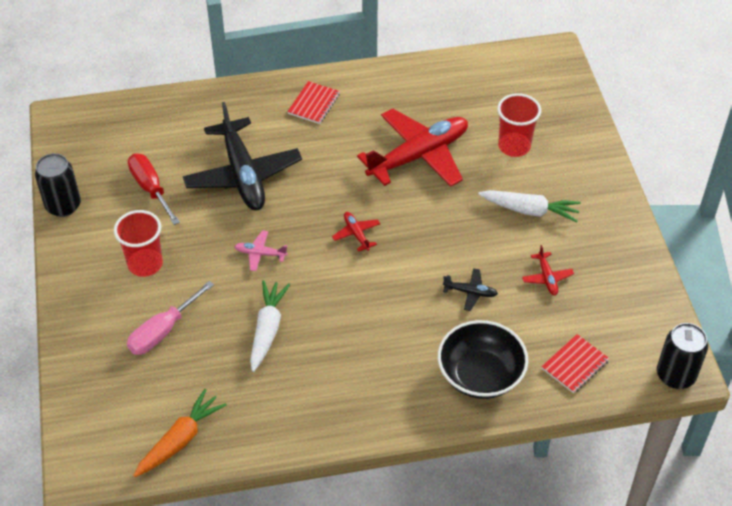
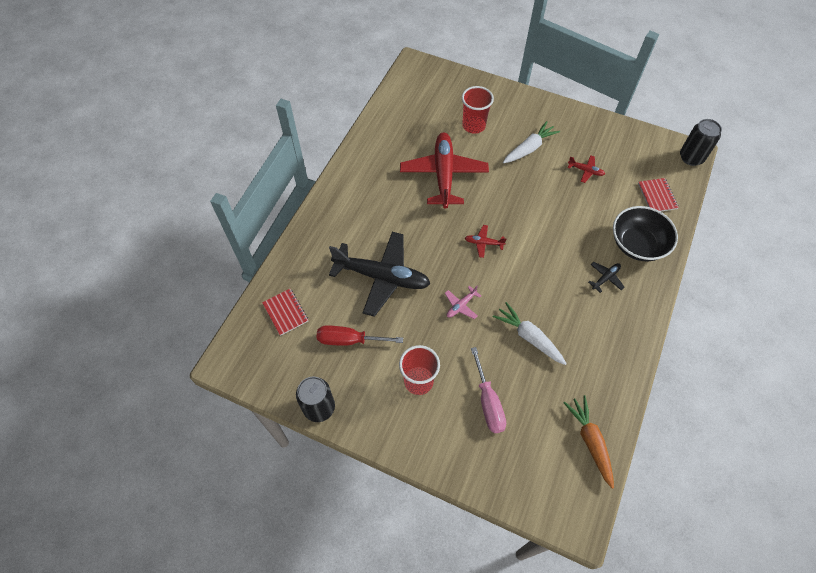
camera: 55 degrees left, 10 degrees up
(314, 104) = (352, 202): red notebook -> red notebook (285, 312)
(470, 292) = (572, 212): black plane -> black plane (605, 278)

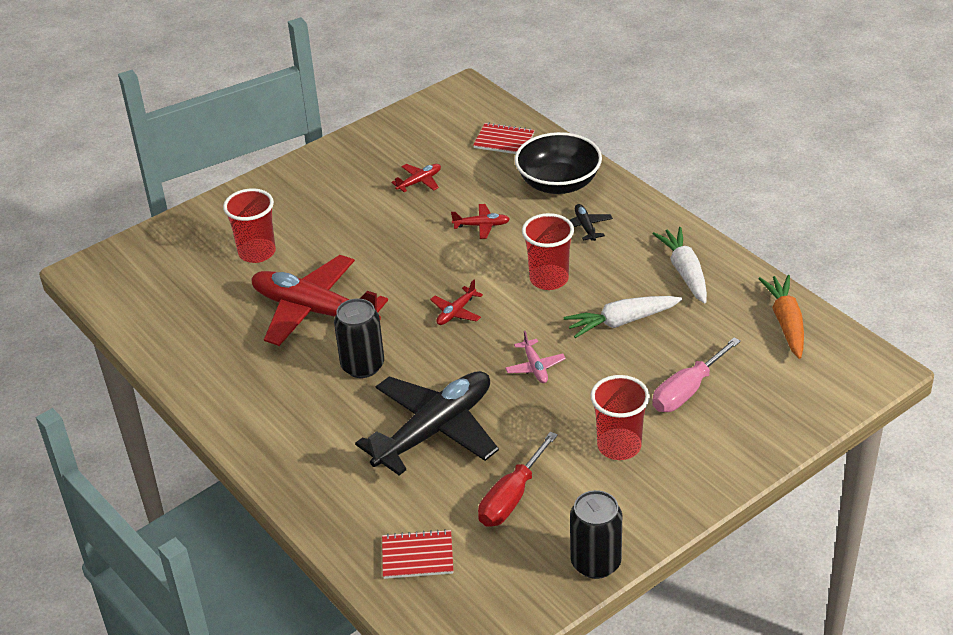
camera: 60 degrees left, 20 degrees down
(488, 402) = (687, 391): pink screwdriver -> pink screwdriver turned 120 degrees clockwise
(529, 148) = (341, 215): white carrot -> white carrot (684, 272)
(542, 279) = (549, 279): none -> red cup
(568, 221) = (482, 225): none -> red plane
(590, 441) = (786, 322): orange carrot -> orange carrot turned 75 degrees clockwise
(691, 157) = (471, 93): black can -> black can (362, 366)

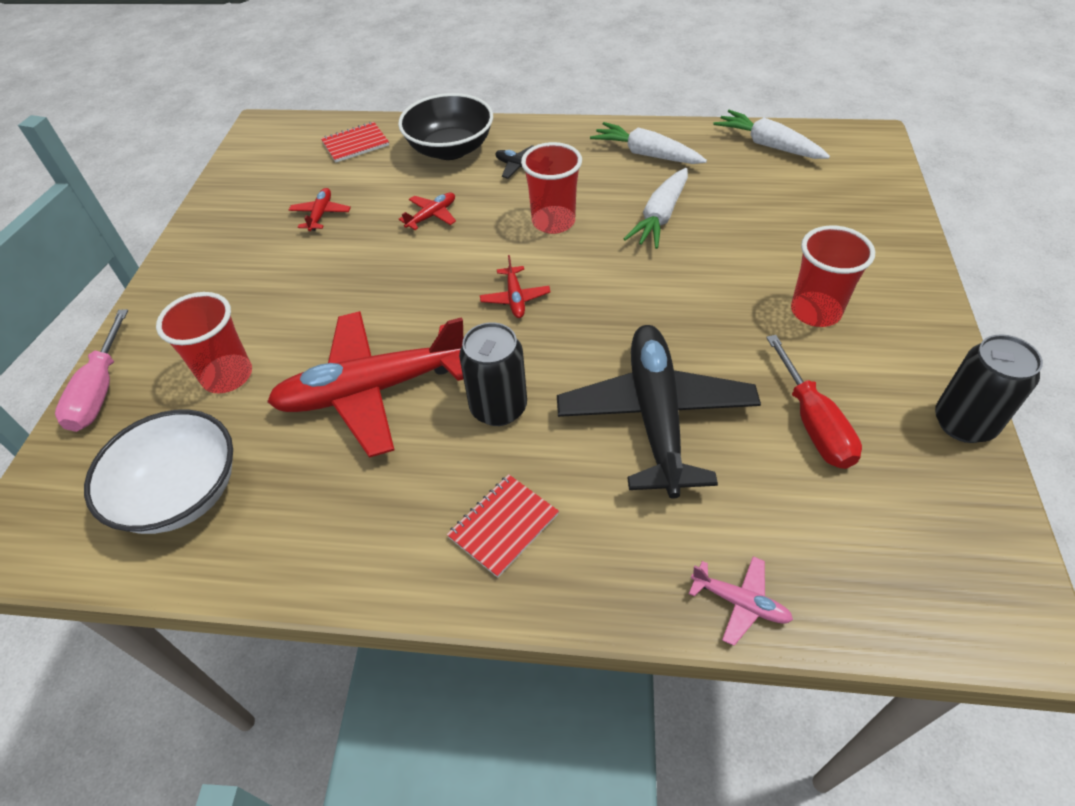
camera: 45 degrees left, 10 degrees up
(173, 300) = (181, 494): none -> white bowl
(417, 556) = (832, 555): red notebook -> red notebook (503, 526)
(535, 367) = (652, 297): pink plane -> pink plane (740, 602)
(687, 391) = (788, 234): pink screwdriver -> pink screwdriver (100, 390)
(786, 322) = (768, 145): orange carrot -> white carrot

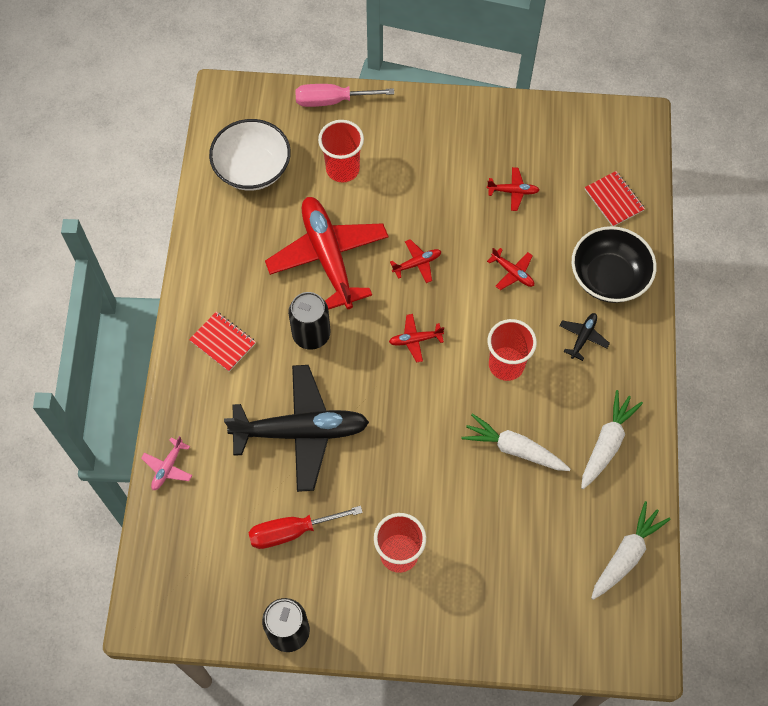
camera: 85 degrees right, 15 degrees up
(403, 297) = (417, 263): none -> red plane

